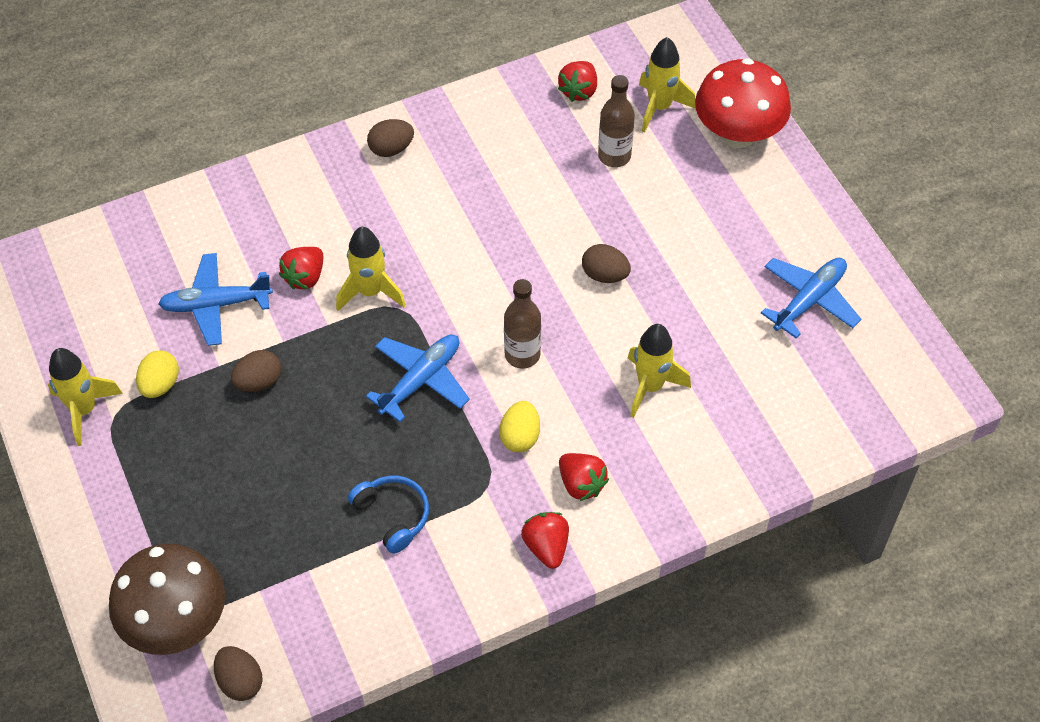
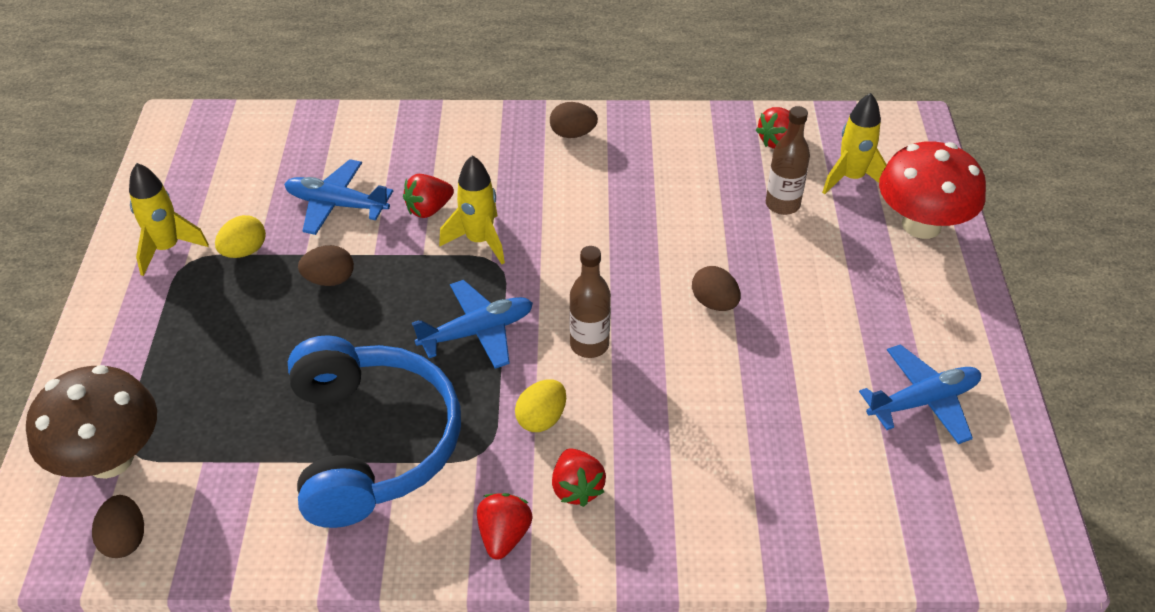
camera: 25 degrees right, 10 degrees down
(392, 516) = (371, 443): blue headphones -> blue headphones, size x2.25
(650, 386) = (704, 422): yellow rocket -> none

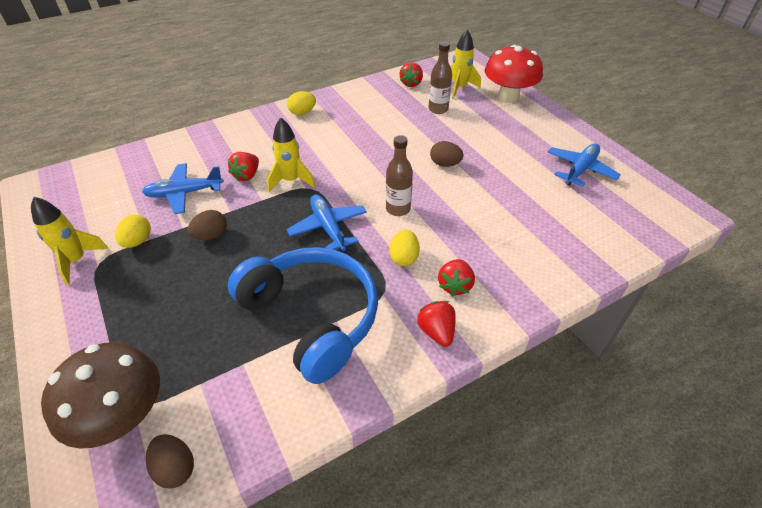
camera: 30 degrees left, 0 degrees up
(477, 332) = (328, 227): blue plane -> blue plane turned 60 degrees counterclockwise
(573, 134) = (302, 112): brown egg -> yellow egg
(577, 488) = (455, 285): red strawberry -> red strawberry turned 60 degrees clockwise

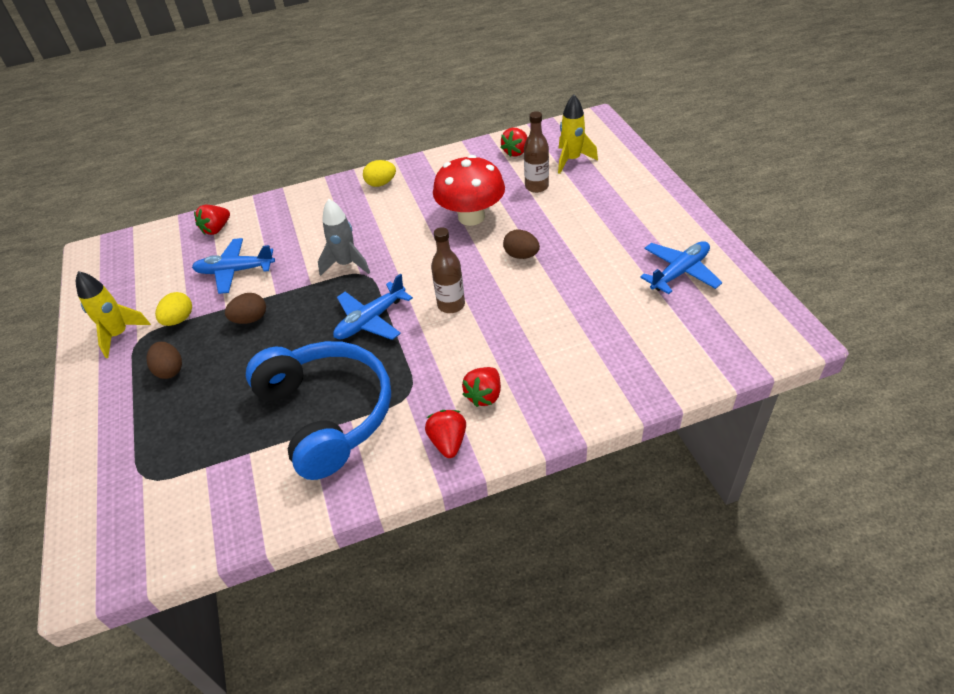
camera: 15 degrees right, 0 degrees up
(123, 416) = (131, 488): brown mushroom -> none
(175, 468) = (166, 540): brown egg -> brown egg (170, 370)
(247, 175) = (302, 255): red strawberry -> red strawberry (216, 229)
(291, 181) = (346, 264): yellow rocket -> grey rocket
(328, 227) = (370, 320): blue plane -> blue plane turned 120 degrees counterclockwise
(404, 257) = (440, 360): yellow egg -> none
(508, 97) = (627, 174): red mushroom -> red mushroom (471, 217)

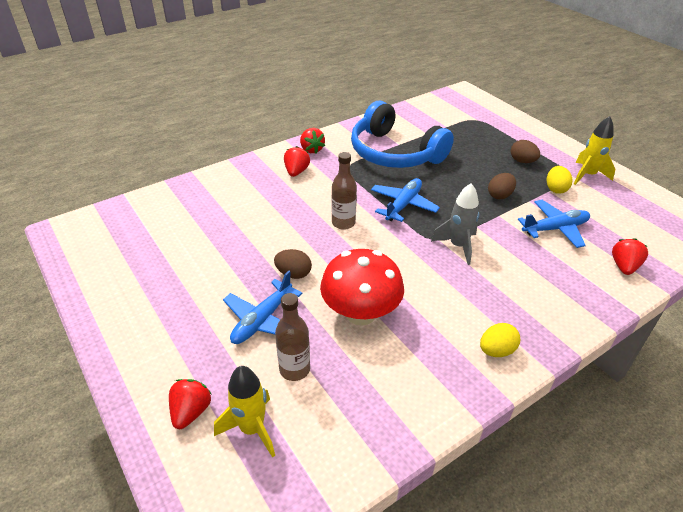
camera: 160 degrees right, 5 degrees down
(516, 152) = (338, 437): red strawberry -> red strawberry (191, 411)
(679, 272) = (139, 274): blue plane -> blue plane (262, 320)

